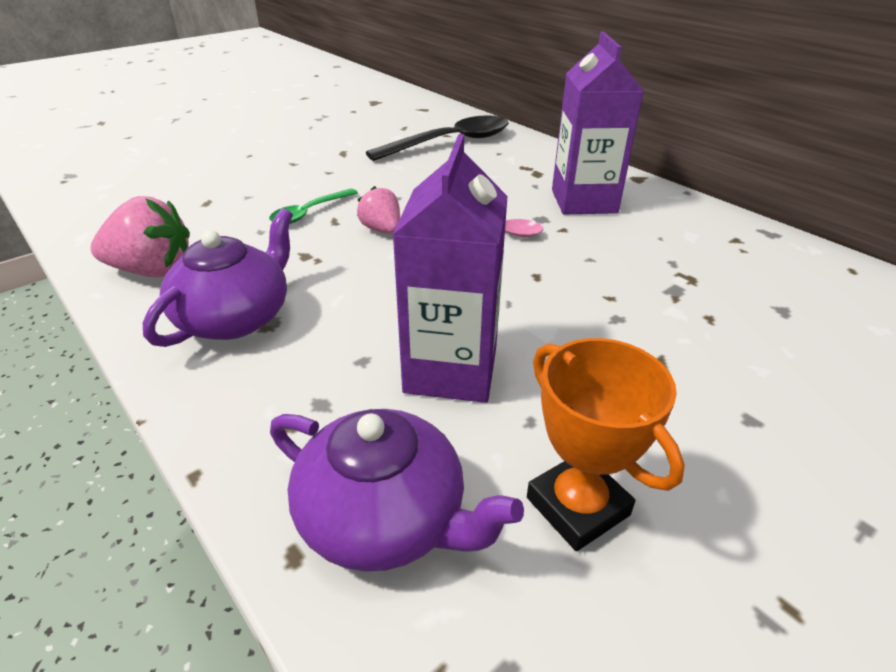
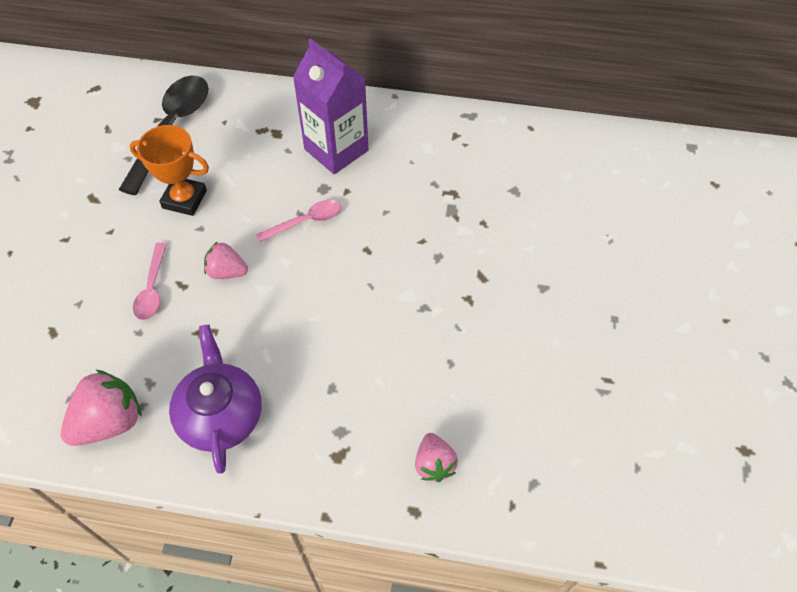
camera: 40 degrees left, 20 degrees up
(309, 212) = (152, 288): green spoon -> pink spoon
(385, 517) = (434, 464): purple teapot -> pink strawberry
(451, 370) = (384, 359): purple carton -> none
(577, 506) = (506, 394): orange trophy -> orange trophy (184, 199)

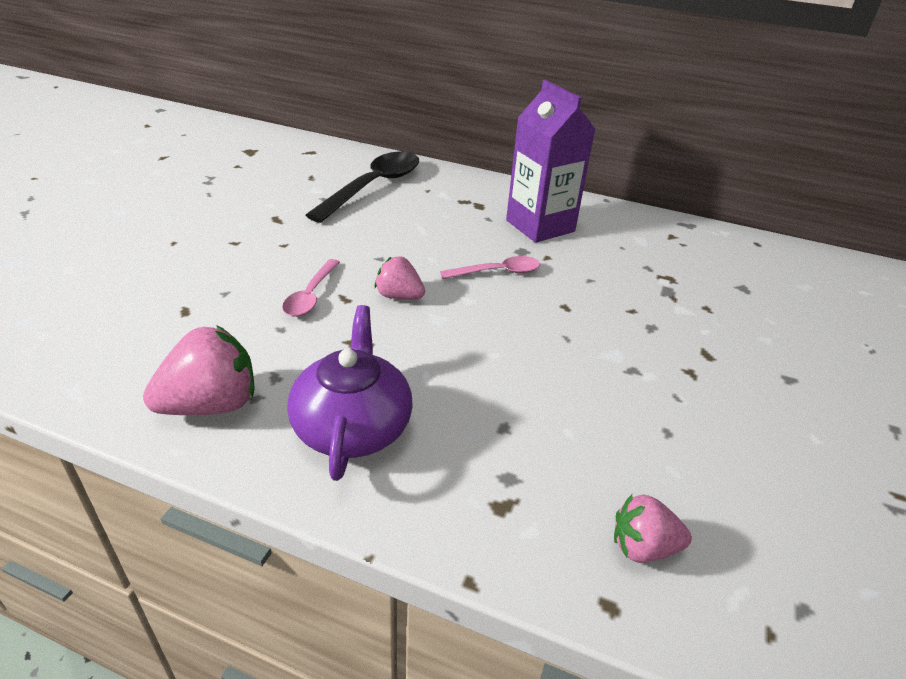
camera: 10 degrees right, 20 degrees down
(184, 199) = (370, 234): orange trophy -> none
(434, 464) = (643, 547): pink strawberry -> pink strawberry turned 90 degrees clockwise

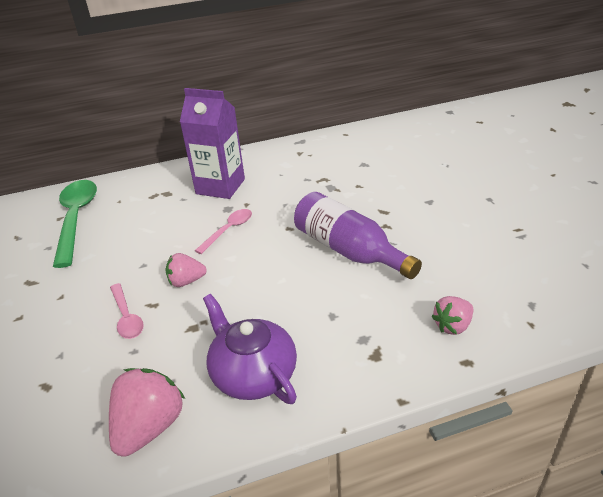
camera: 35 degrees left, 0 degrees up
(373, 187) = (76, 219): black spoon -> green spoon
(608, 371) = (349, 250): none -> purple bottle

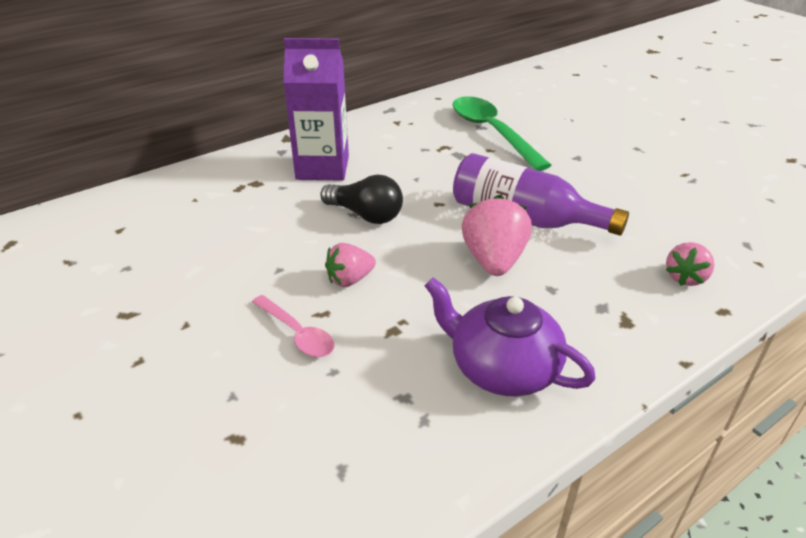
camera: 20 degrees left, 0 degrees up
(76, 219) = (146, 228): green spoon -> green spoon (492, 132)
(150, 427) = (414, 455): pink strawberry -> pink strawberry (493, 260)
(228, 230) = (366, 215): pink spoon -> black light bulb

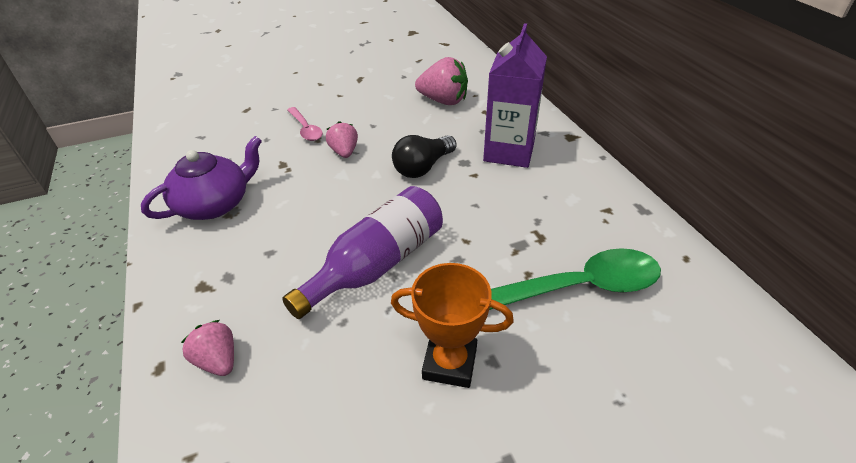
camera: 105 degrees right, 5 degrees up
(297, 333) = (306, 129): pink spoon -> pink spoon turned 90 degrees counterclockwise
(493, 260) = (324, 227): pink strawberry -> pink strawberry (443, 101)
(592, 172) = (450, 363): none -> orange trophy

